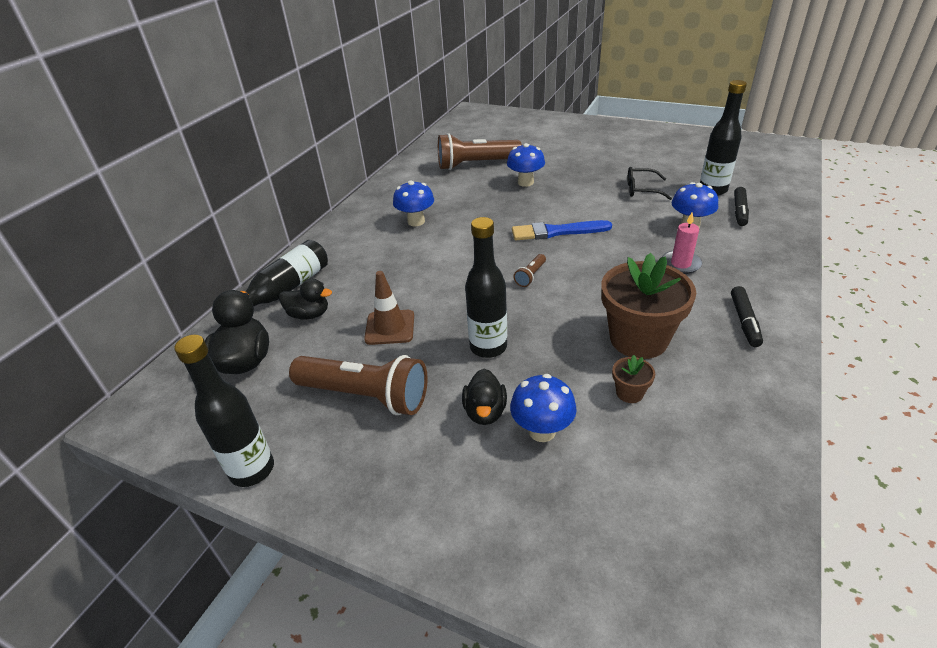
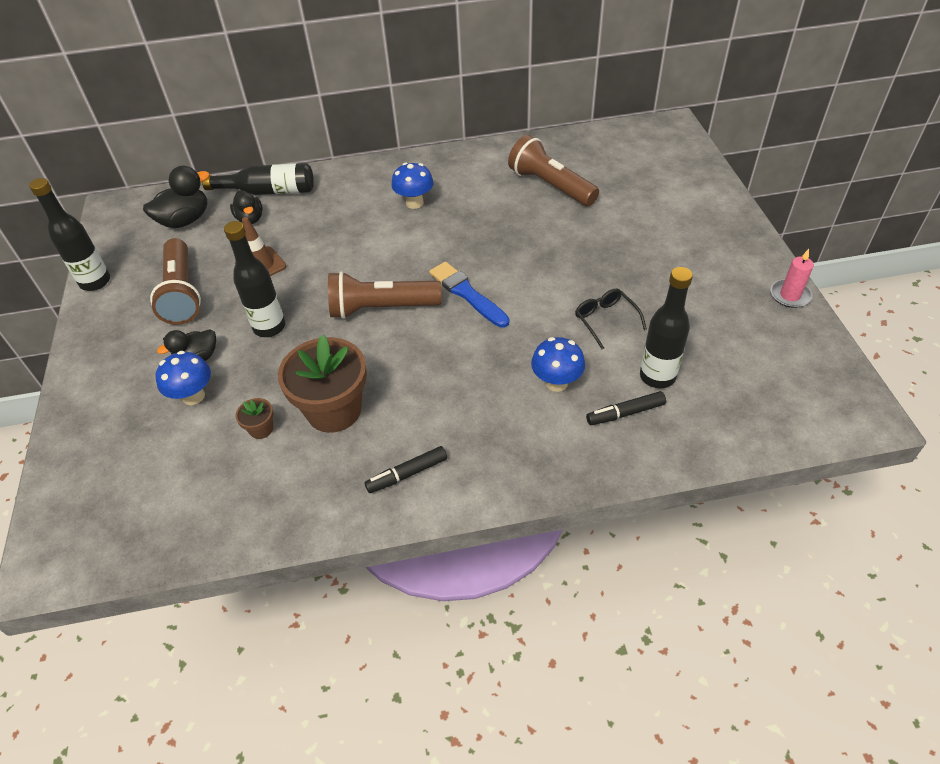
camera: 55 degrees right, 10 degrees up
(525, 182) = (544, 233): blue mushroom -> none
(530, 276) = (381, 308): brown flashlight -> brown flashlight, size x2.33
(680, 264) = (475, 399): pink candle -> pink candle (790, 295)

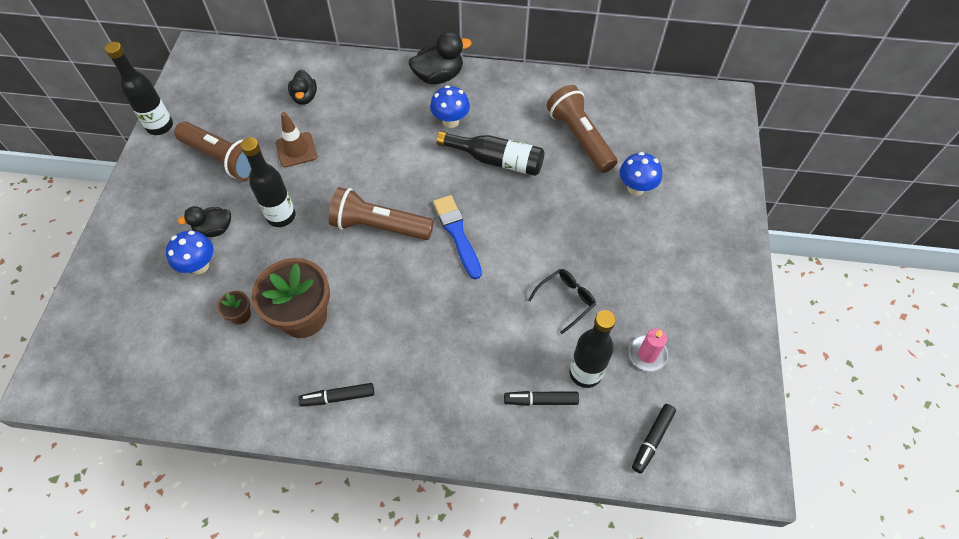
camera: 15 degrees right, 10 degrees up
(182, 293) = (223, 159): brown flashlight -> brown flashlight turned 60 degrees counterclockwise
(185, 220) = (251, 83): black duck -> black duck (438, 76)
(268, 191) = (330, 71): black bottle -> black bottle (496, 160)
(556, 383) = (495, 350): blue mushroom -> blue mushroom (636, 188)
(605, 320) = (566, 300): black glasses -> black glasses turned 60 degrees clockwise
(753, 414) = (652, 440): none -> black marker
(790, 295) = (746, 327): pink candle -> pink candle (647, 354)

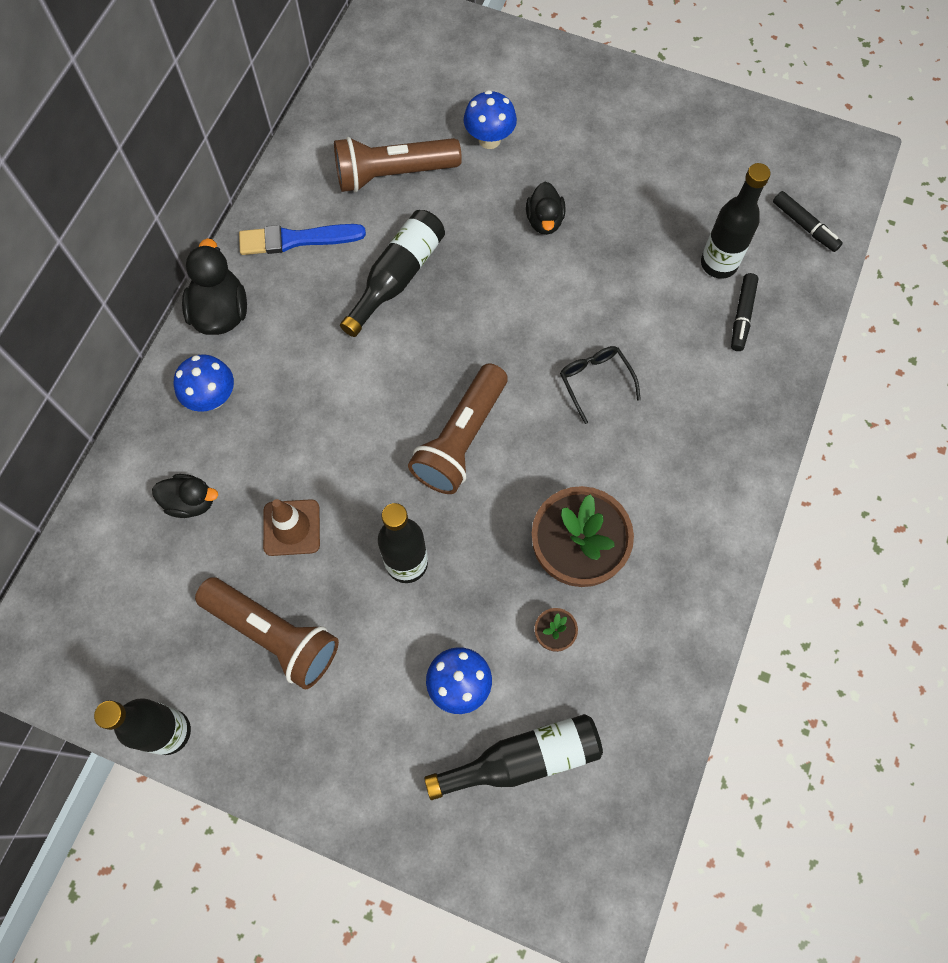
camera: 75 degrees left, 10 degrees up
(150, 314) = (523, 759): none -> black bottle
(214, 229) = (402, 659): black duck -> black duck (544, 221)
(223, 159) = (273, 635): brown flashlight -> brown flashlight turned 75 degrees clockwise
(338, 397) = (696, 529): black marker -> none
(450, 121) = (311, 315): blue mushroom -> blue mushroom (212, 398)
(457, 234) = (500, 349): blue brush -> blue brush (297, 239)
(566, 300) = (624, 256): black glasses -> black glasses (595, 381)
(647, 354) = (709, 199): pink candle -> none

